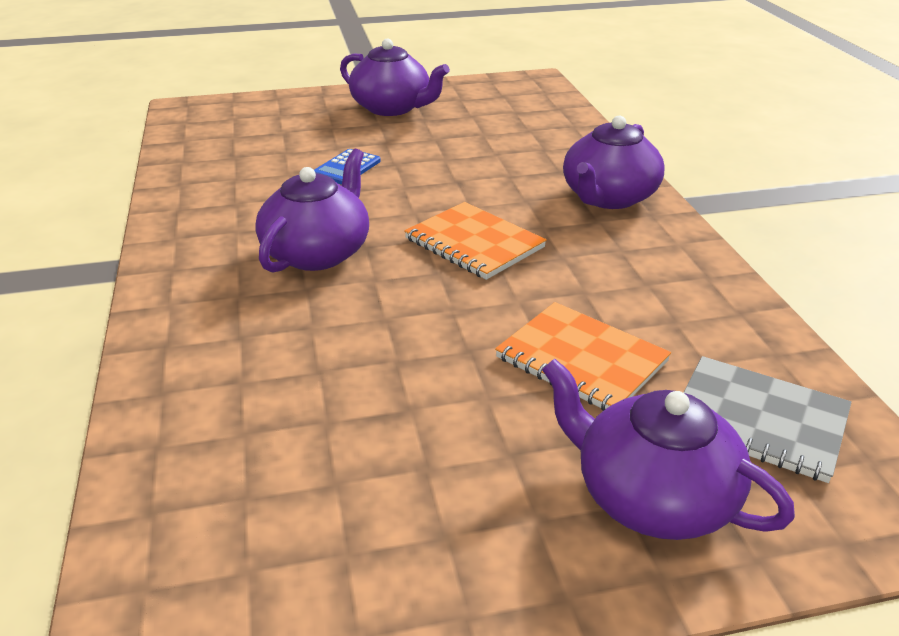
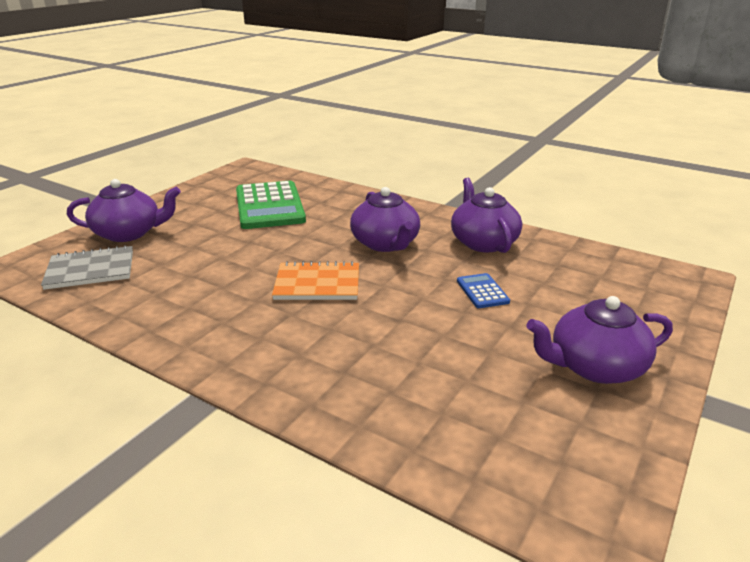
camera: 135 degrees right, 5 degrees down
(329, 423) = (269, 206): none -> green calculator
(581, 360) = (193, 258): orange notebook -> none
(608, 197) = (273, 363): purple teapot -> purple teapot (483, 242)

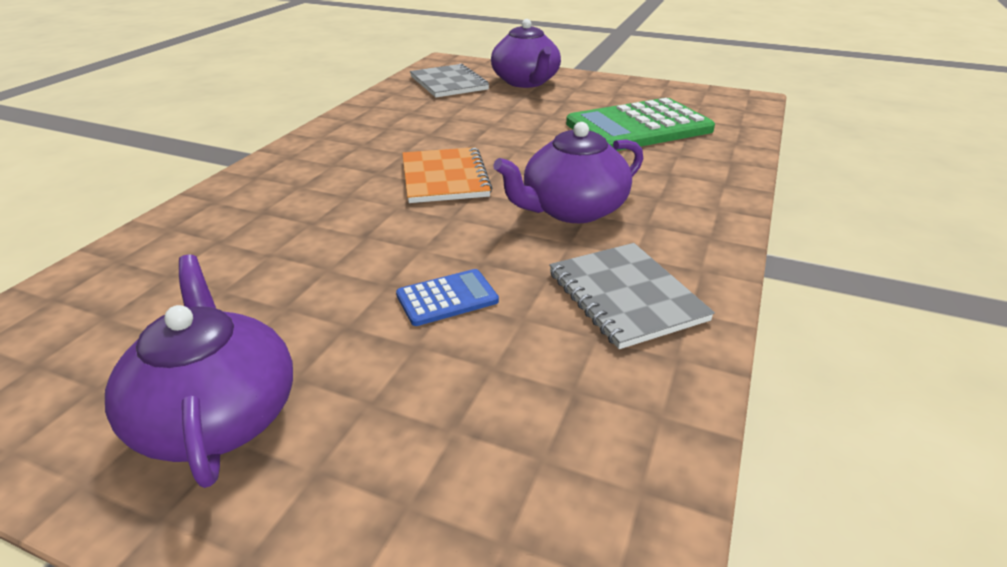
camera: 80 degrees right, 5 degrees up
(483, 242) = (625, 296): purple teapot -> grey notebook

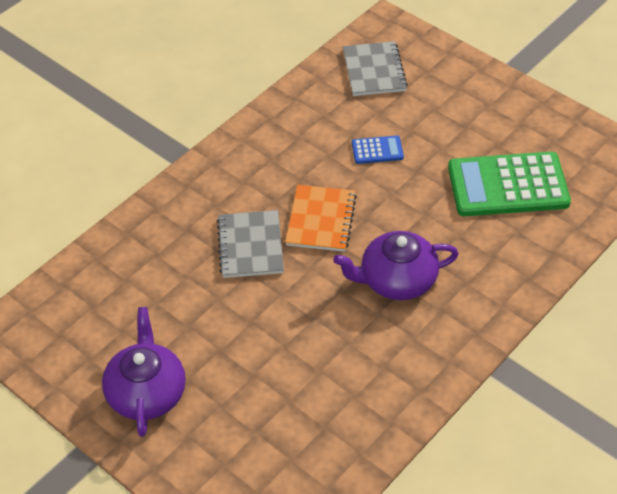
camera: 20 degrees right, 15 degrees up
(447, 298) = (282, 343): blue calculator -> blue calculator (377, 150)
(526, 82) = (446, 83): purple teapot -> none
(625, 296) = (388, 370): grey notebook -> grey notebook (250, 246)

